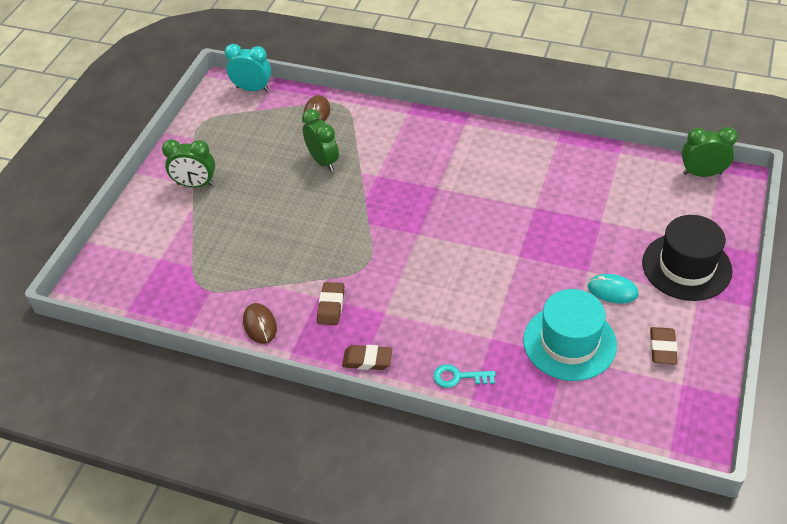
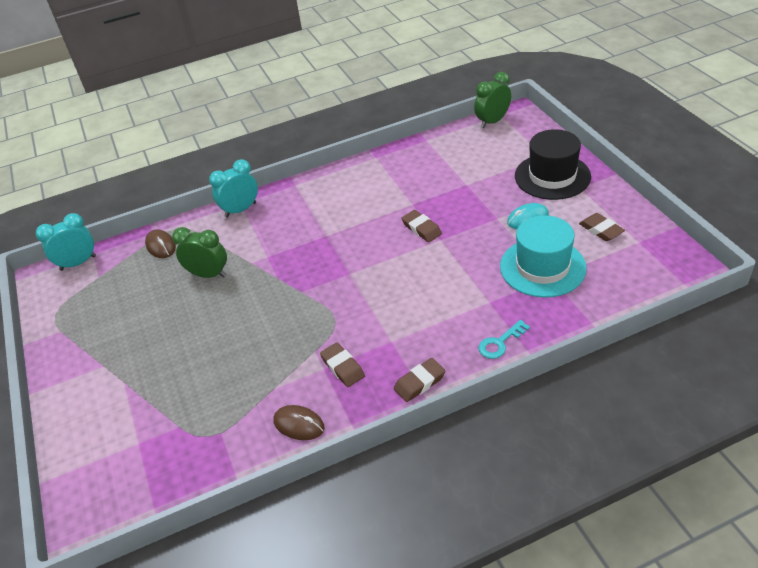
camera: 40 degrees left, 5 degrees down
(195, 184) = (106, 363): green clock -> none
(401, 119) = (240, 210): none -> turquoise clock
(515, 235) = (421, 229): none -> brown eraser

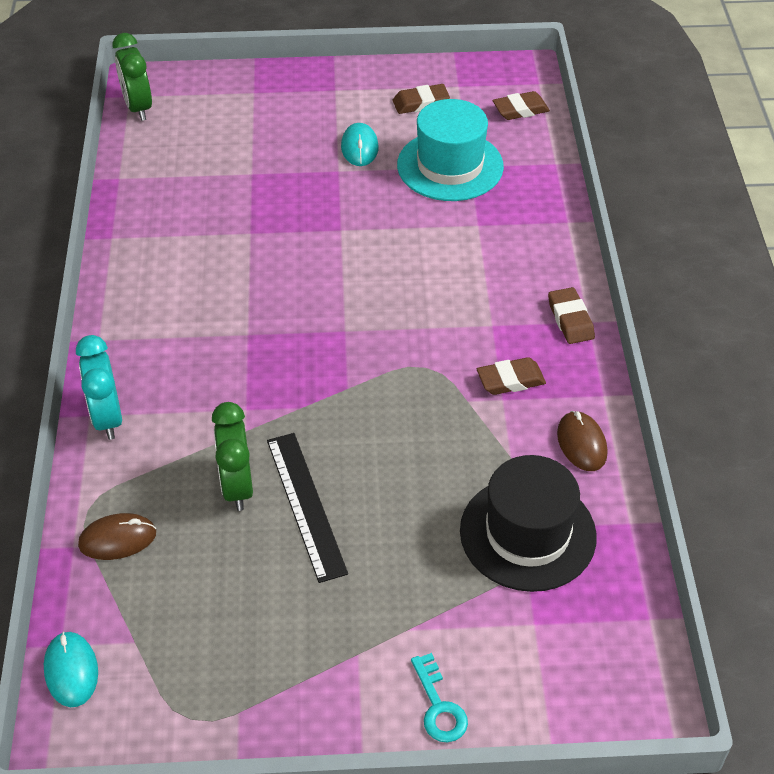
camera: 75 degrees left, 5 degrees up
(78, 263) = (71, 671): turquoise clock -> turquoise mouse
(203, 306) = (305, 505): none -> black ruler
(208, 274) = (237, 486): green clock -> green clock turned 45 degrees counterclockwise
(299, 424) = (581, 443): brown mouse -> brown mouse turned 60 degrees counterclockwise
(421, 229) = (307, 239): brown eraser -> brown eraser (520, 110)
(500, 343) = (546, 238): turquoise key -> turquoise key (439, 706)
(552, 176) = (297, 101): black hat -> black hat (527, 533)

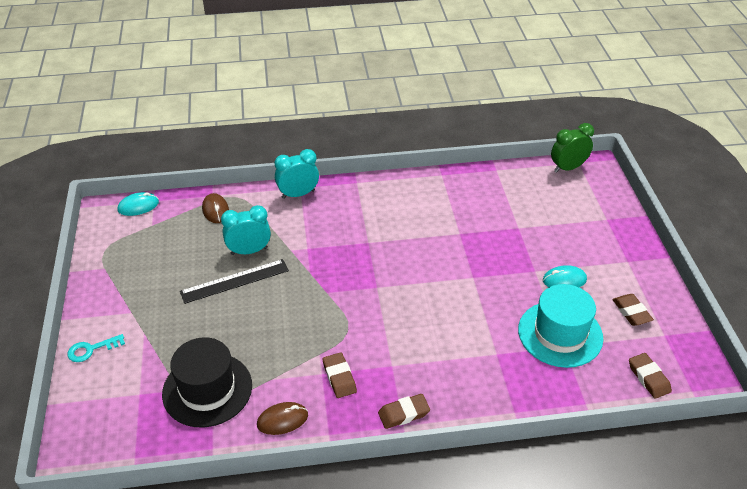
camera: 85 degrees right, 5 degrees down
(237, 486) = (249, 251): green clock -> turquoise clock

